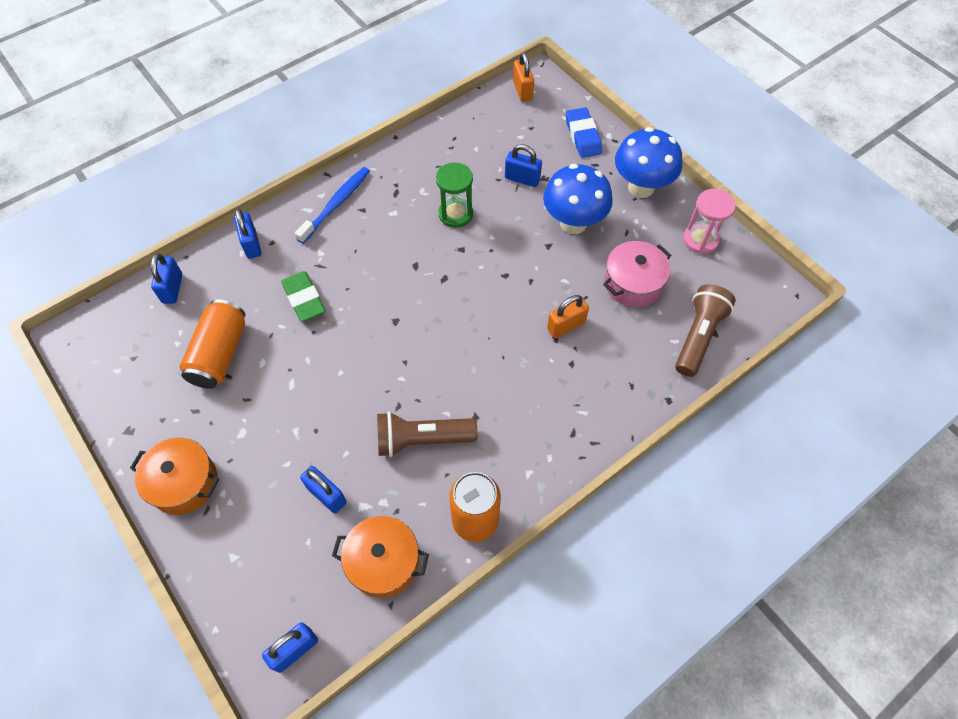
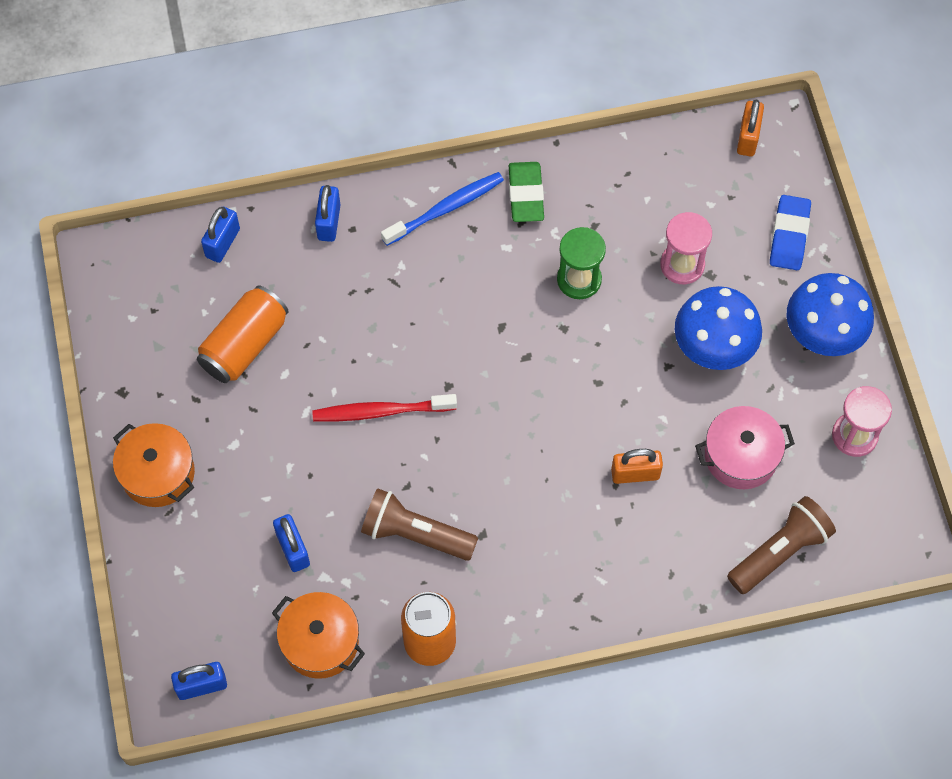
camera: 25 degrees right, 5 degrees up
(304, 299) = (359, 316): green eraser -> green eraser (526, 195)
(351, 359) = (381, 411): none -> red toothbrush
(522, 179) = (682, 265): blue padlock -> pink hourglass

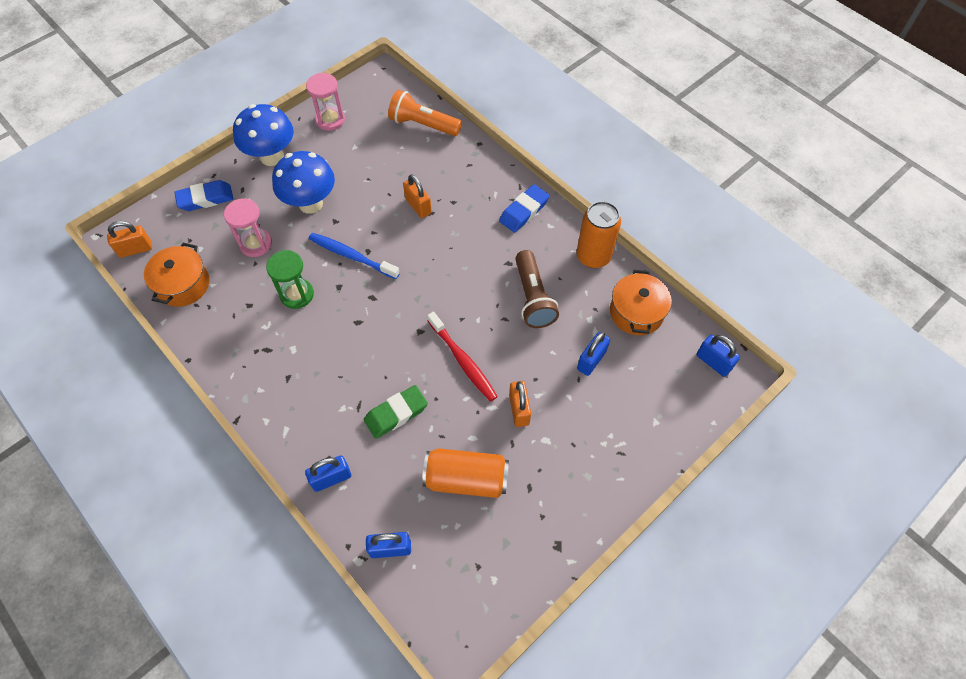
camera: 120 degrees left, 5 degrees down
(158, 473) = (600, 478): orange pot -> orange pot (183, 284)
(285, 437) = (519, 410): none -> orange padlock
(445, 209) = (280, 403): blue toothbrush -> blue toothbrush (352, 256)
(526, 195) = (243, 357): green eraser -> green eraser (396, 414)
(551, 599) = (524, 211): none -> blue eraser
(741, 456) = (375, 163): pink pot -> none
(780, 551) = (423, 124): brown flashlight -> orange flashlight

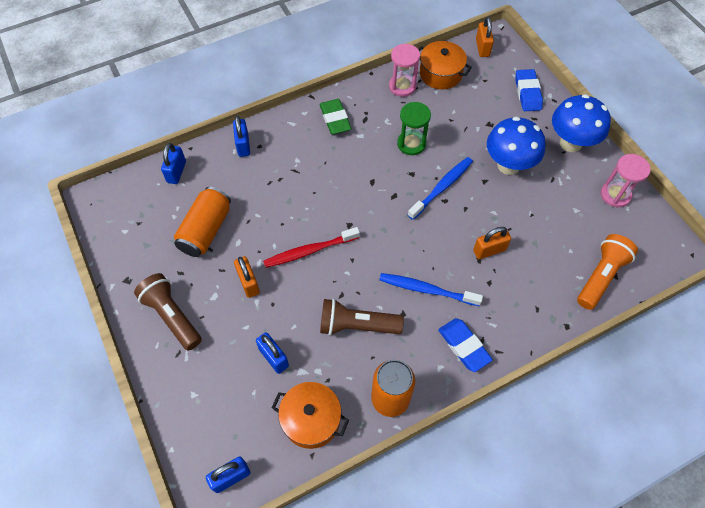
camera: 105 degrees right, 0 degrees up
(256, 244) = (471, 122): pink hourglass -> pink hourglass (402, 86)
(396, 414) = (279, 194): green eraser -> green eraser (335, 119)
(476, 248) = (427, 290): none -> blue toothbrush
(519, 410) = (248, 283): orange padlock -> orange padlock turned 60 degrees clockwise
(583, 475) = (172, 316): none -> brown flashlight

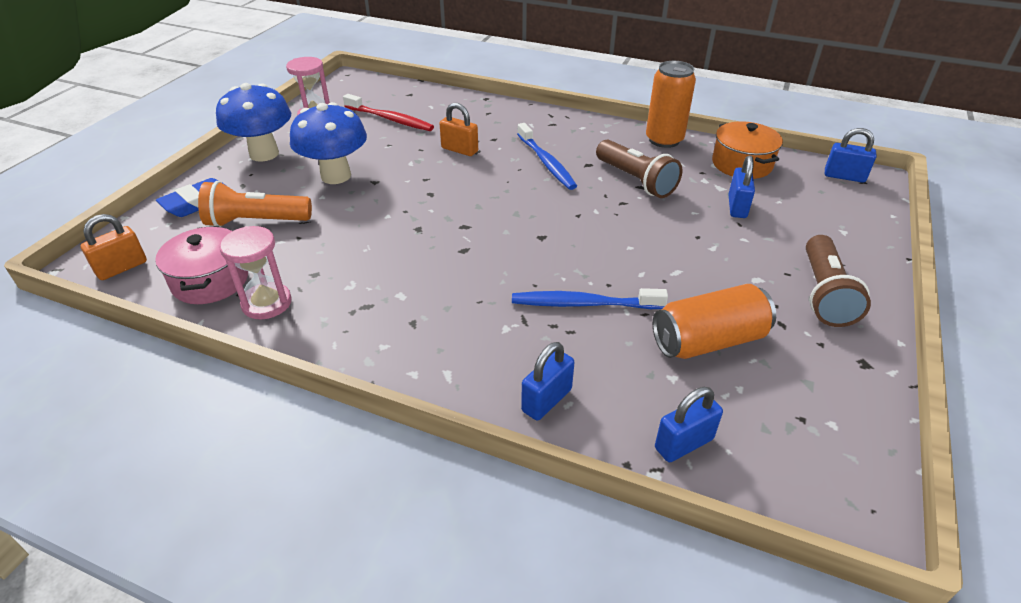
camera: 130 degrees left, 20 degrees down
(248, 283) = (706, 264): orange padlock -> none
(309, 251) = (610, 245): red toothbrush -> red toothbrush (390, 119)
(335, 119) = (395, 333): green eraser -> none
(411, 144) = (371, 248): green hourglass -> none
(440, 74) = (210, 281): orange pot -> pink pot
(442, 187) = (415, 201): blue toothbrush -> blue toothbrush (583, 304)
(464, 346) = (570, 128): blue eraser -> none
(601, 276) = (418, 99): orange flashlight -> orange flashlight (256, 222)

